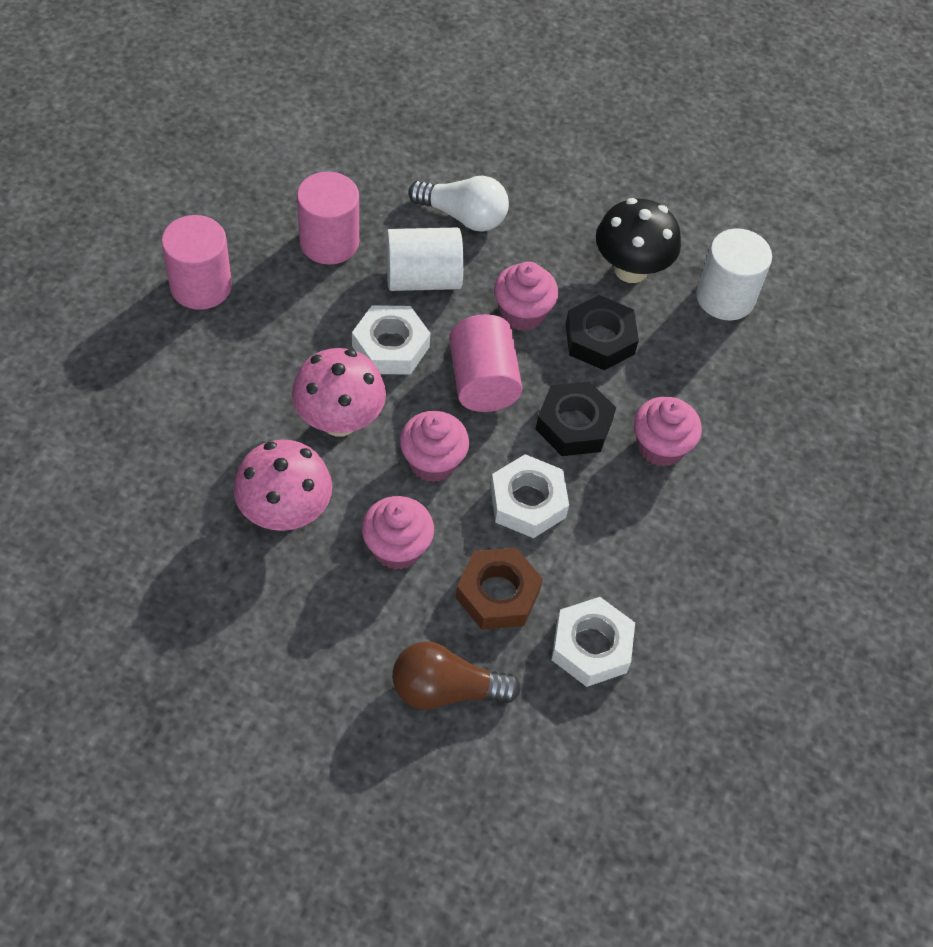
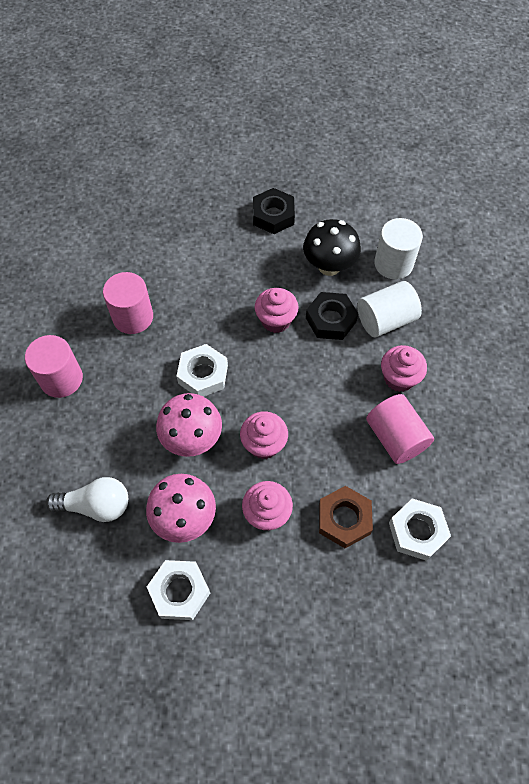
camera: 15 degrees left, 5 degrees up
(423, 278) = (203, 320): white cylinder -> white cylinder (385, 320)
(446, 689) = (341, 600): brown light bulb -> none
(463, 216) = (211, 268): white light bulb -> white light bulb (96, 505)
(482, 381) = (271, 376): pink cylinder -> pink cylinder (395, 437)
(527, 502) = (335, 448): white nut -> white nut (179, 591)
(574, 425) = (340, 384): black nut -> black nut (273, 215)

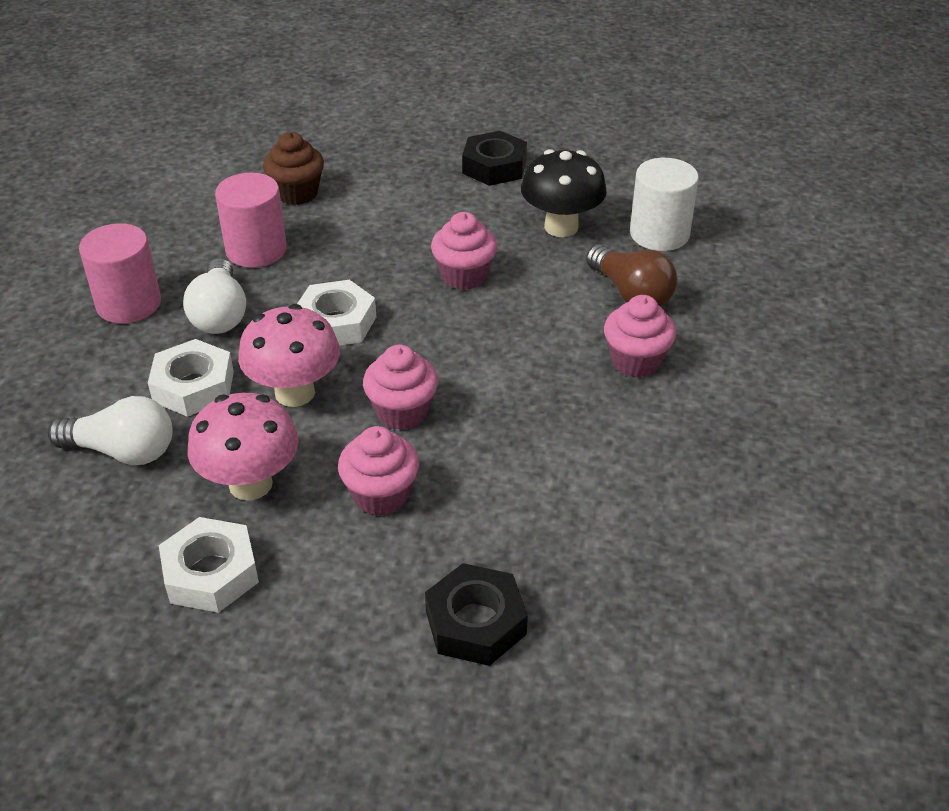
camera: 10 degrees right, 20 degrees down
(125, 379) = (220, 314): none -> white light bulb
(146, 260) = (297, 193): none -> brown cupcake
(330, 320) = (547, 284): black nut -> black nut (475, 622)
(344, 519) = (502, 519): brown nut -> none
(385, 320) = (631, 294): white cylinder -> brown light bulb
(395, 437) = (612, 430): pink cylinder -> none
(417, 531) = (619, 551): white nut -> white nut (193, 386)

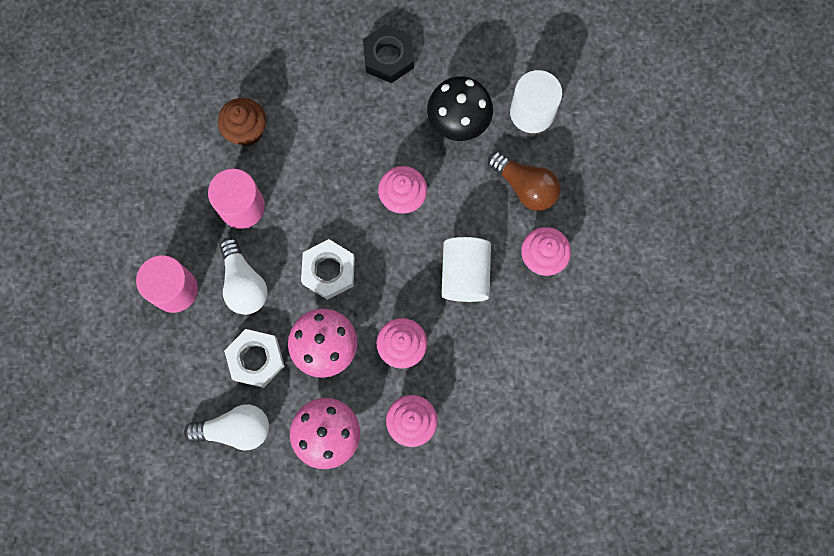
camera: 15 degrees left, 35 degrees up
(211, 573) = (332, 509): white nut -> none
(475, 622) = (496, 503): black nut -> none
(520, 358) = (465, 274): none -> white cylinder

